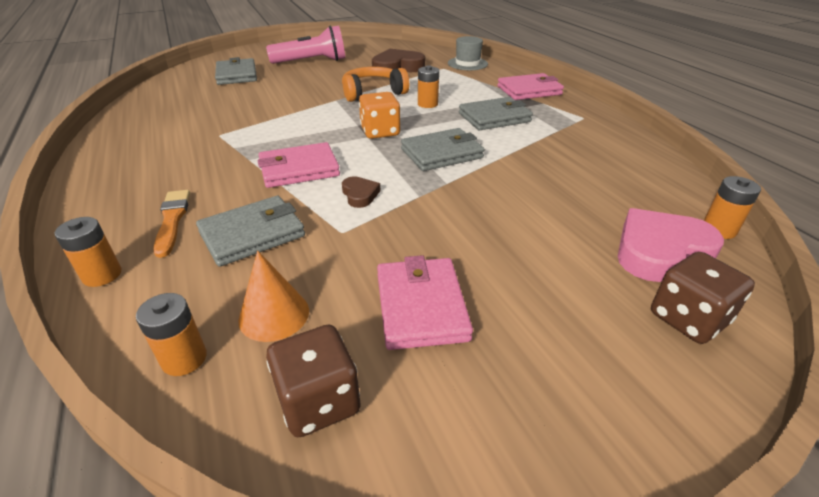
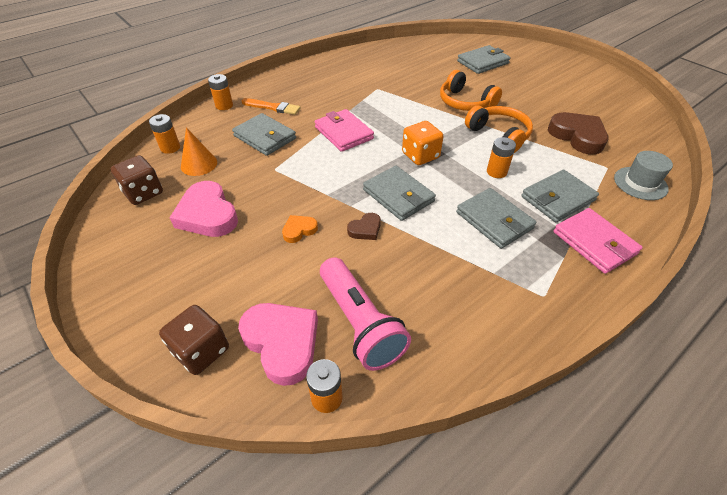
camera: 75 degrees right, 10 degrees up
(172, 220) = (273, 107): orange brush -> orange brush turned 45 degrees clockwise
(303, 96) = (465, 102): none -> orange headphones
(311, 61) = (545, 86): pink flashlight -> pink flashlight (360, 323)
(360, 195) = (319, 166): brown heart -> brown heart (365, 229)
(421, 306) = (207, 214): pink wallet -> pink heart
(474, 90) = (558, 198): none -> grey wallet
(480, 223) = (299, 230): none -> orange heart

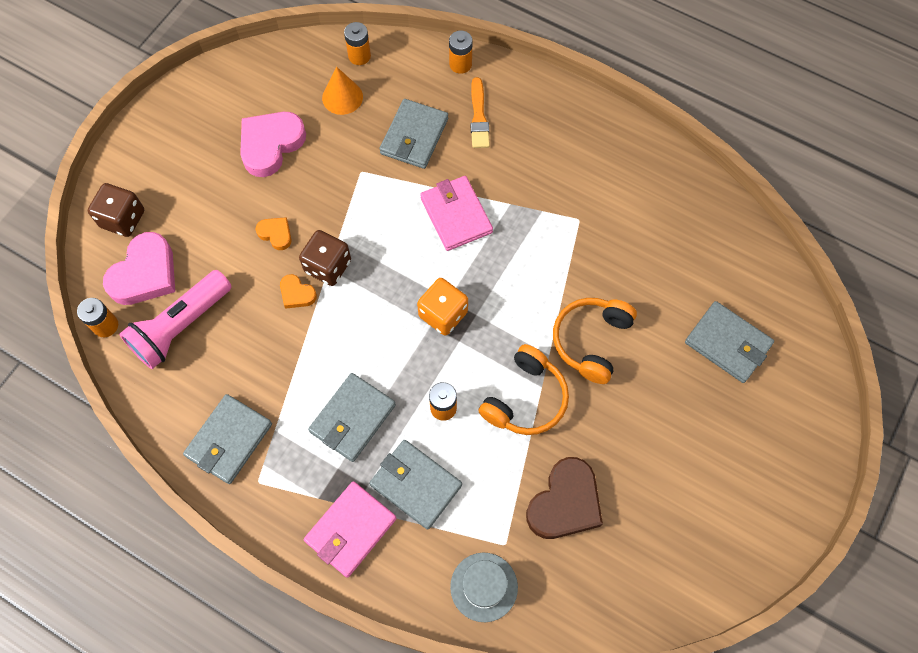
camera: 70 degrees right, 20 degrees up
(143, 193) = (282, 74): brown dice -> brown dice (328, 266)
(343, 133) = (456, 215): pink wallet -> pink wallet turned 60 degrees counterclockwise
(365, 229) = (297, 294): brown heart -> orange heart
(398, 195) = (360, 310): grey wallet -> grey wallet (229, 440)

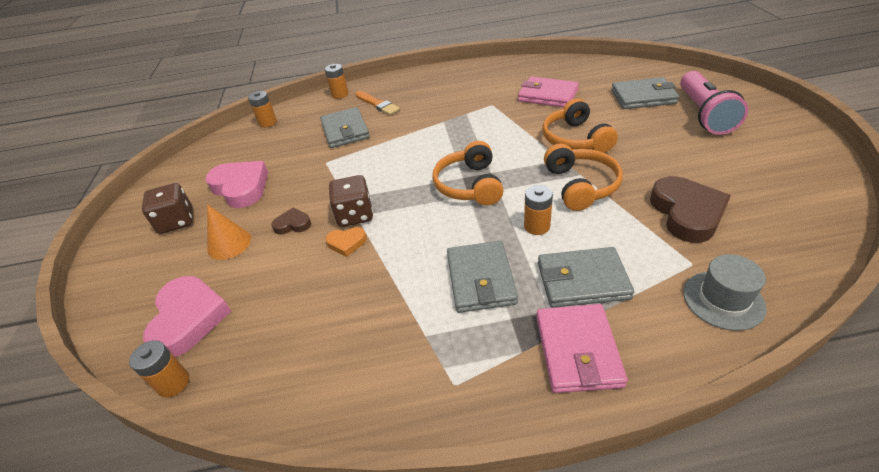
camera: 35 degrees left, 25 degrees down
(123, 219) = (135, 299): brown dice -> brown dice (177, 221)
(181, 326) = (259, 329): pink flashlight -> pink flashlight (704, 114)
(229, 440) = (391, 375): grey wallet -> none
(271, 145) = (241, 187): pink heart -> pink heart turned 135 degrees clockwise
(276, 234) = (293, 224): orange heart -> brown heart
(342, 97) = (274, 142): orange cone -> orange cone (229, 244)
(443, 314) = (469, 185): orange dice -> orange headphones
(456, 215) = (416, 143): pink wallet -> pink wallet (548, 95)

